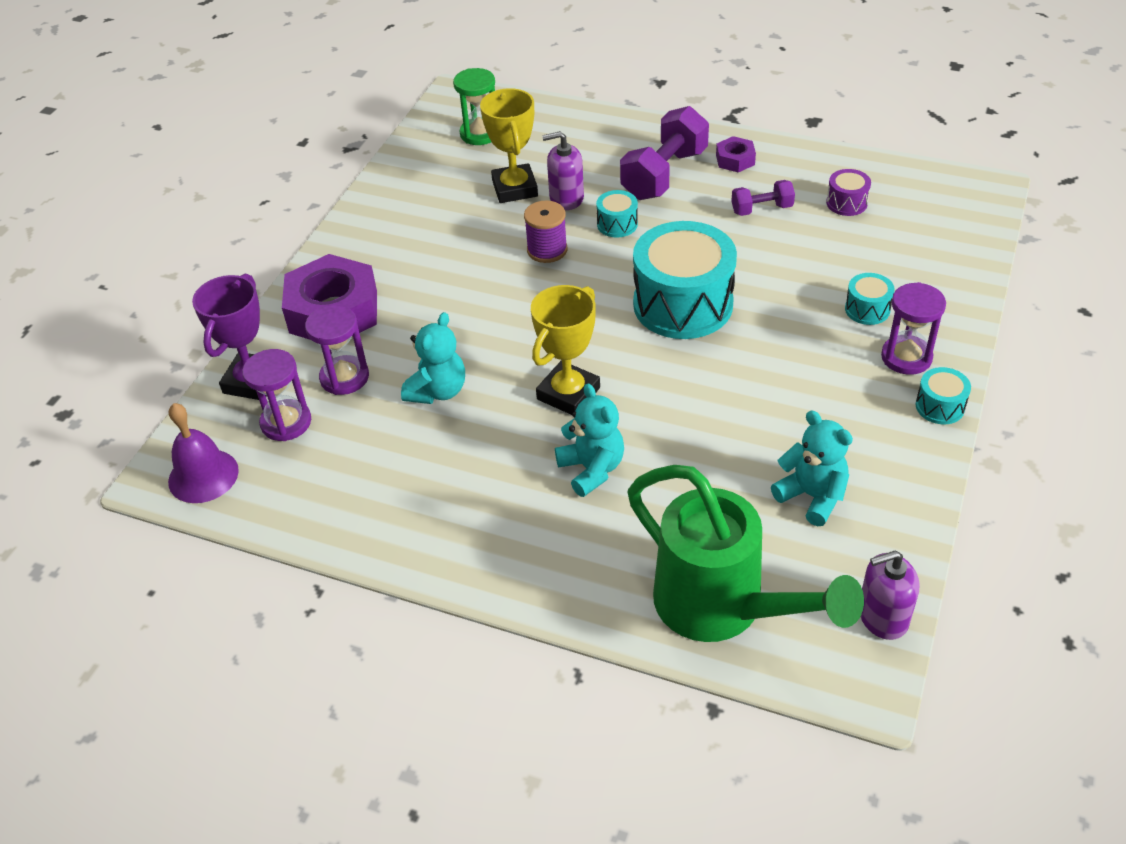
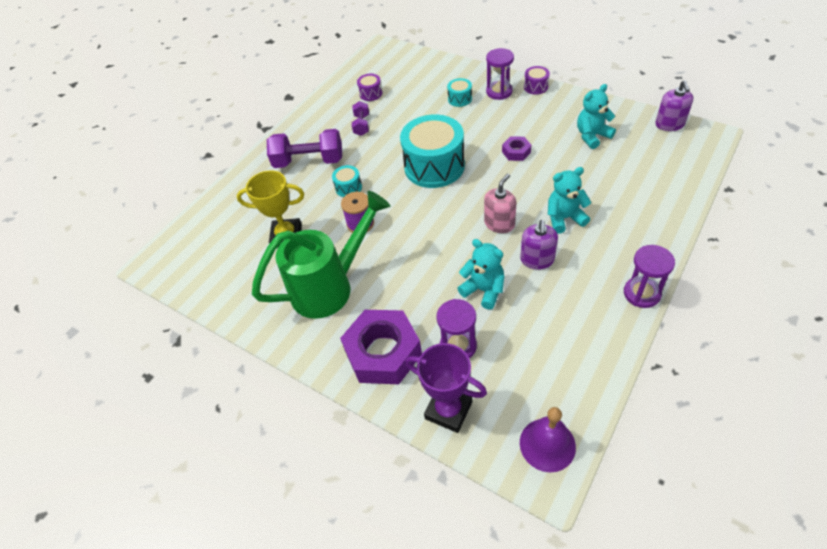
camera: 75 degrees left, 5 degrees up
(286, 422) = (498, 385): purple hourglass -> purple hourglass (642, 293)
(480, 134) = (211, 252): green hourglass -> none
(566, 198) = (310, 210): purple soap dispenser -> purple soap dispenser (537, 260)
(568, 393) = (499, 224): yellow trophy -> pink soap dispenser
(664, 174) = (309, 161): purple dumbbell -> purple dumbbell turned 45 degrees counterclockwise
(723, 609) = (667, 176): green watering can -> green watering can (331, 286)
(735, 160) = (310, 130): purple nut -> purple nut (516, 152)
(940, 406) = (536, 87): turquoise drum -> purple drum

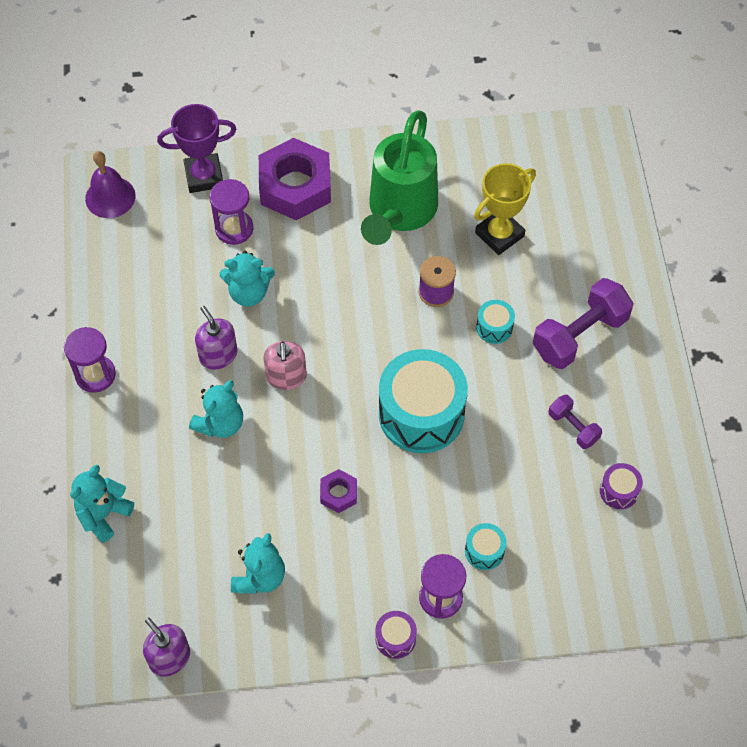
camera: 135 degrees right, 10 degrees up
(678, 205) = (103, 514): none -> turquoise teddy bear

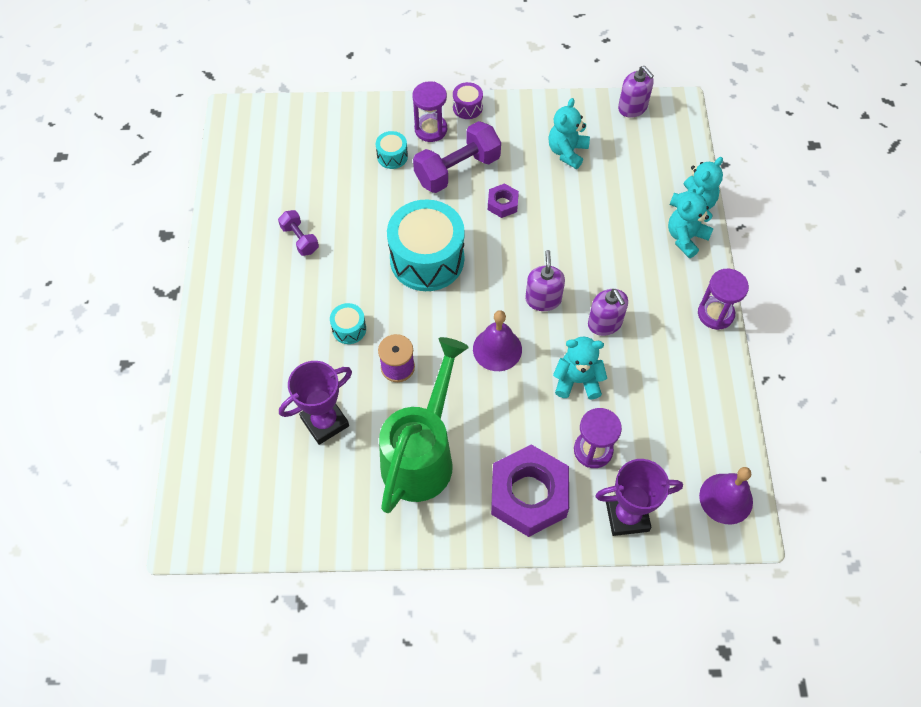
camera: 175 degrees left, 0 degrees up
(220, 423) = (601, 264): turquoise teddy bear -> turquoise teddy bear (685, 238)
(286, 376) = (543, 299): pink soap dispenser -> purple soap dispenser
(333, 318) = (497, 349): none -> purple bell
(499, 234) = (325, 422): yellow trophy -> purple trophy
(579, 335) = (273, 316): purple dumbbell -> purple dumbbell (457, 170)
(619, 491) = (276, 189): purple drum -> none

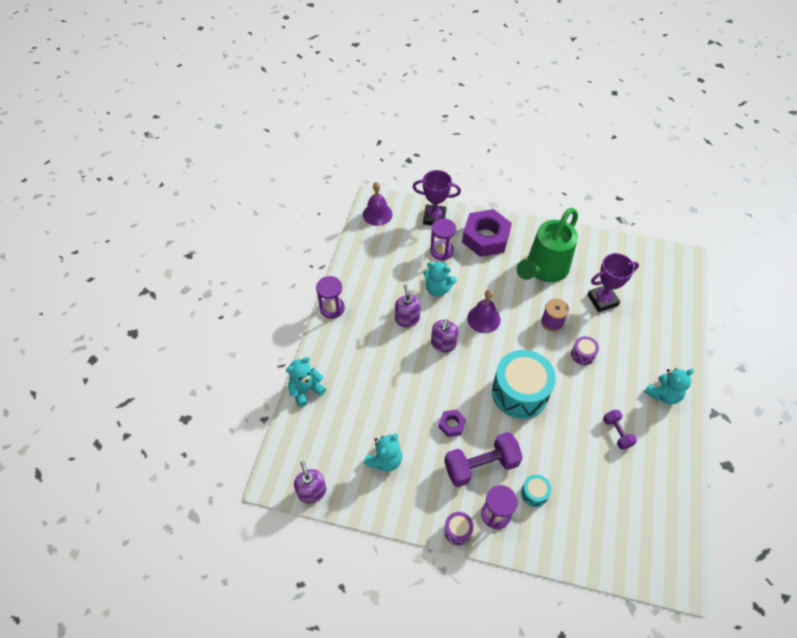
camera: 165 degrees left, 5 degrees down
(349, 329) = (583, 354): turquoise drum -> purple drum
(685, 238) = (325, 364): turquoise teddy bear -> turquoise teddy bear (663, 394)

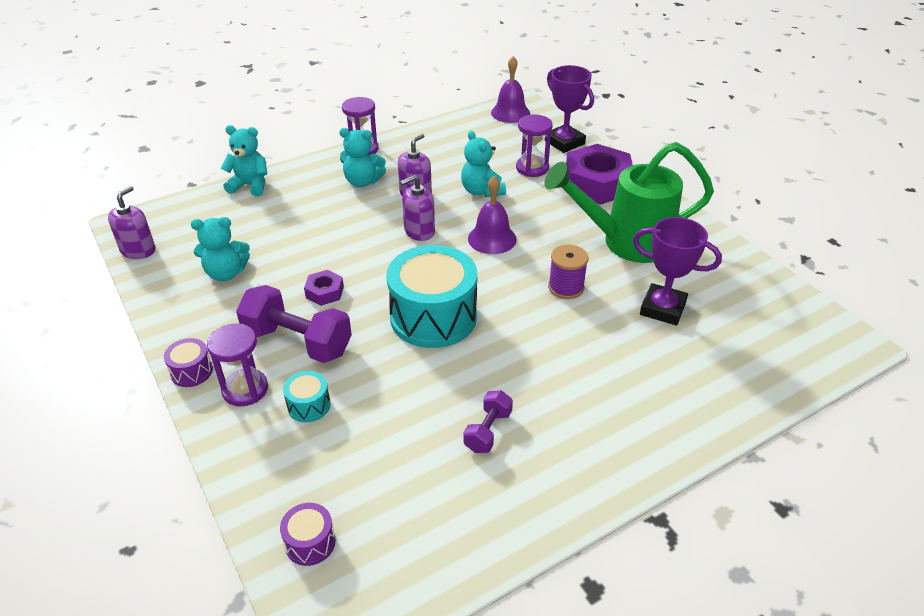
camera: 45 degrees right, 15 degrees down
(583, 354) = (559, 336): purple drum -> purple drum (310, 543)
(663, 394) = (609, 443): turquoise teddy bear -> turquoise teddy bear (362, 182)

